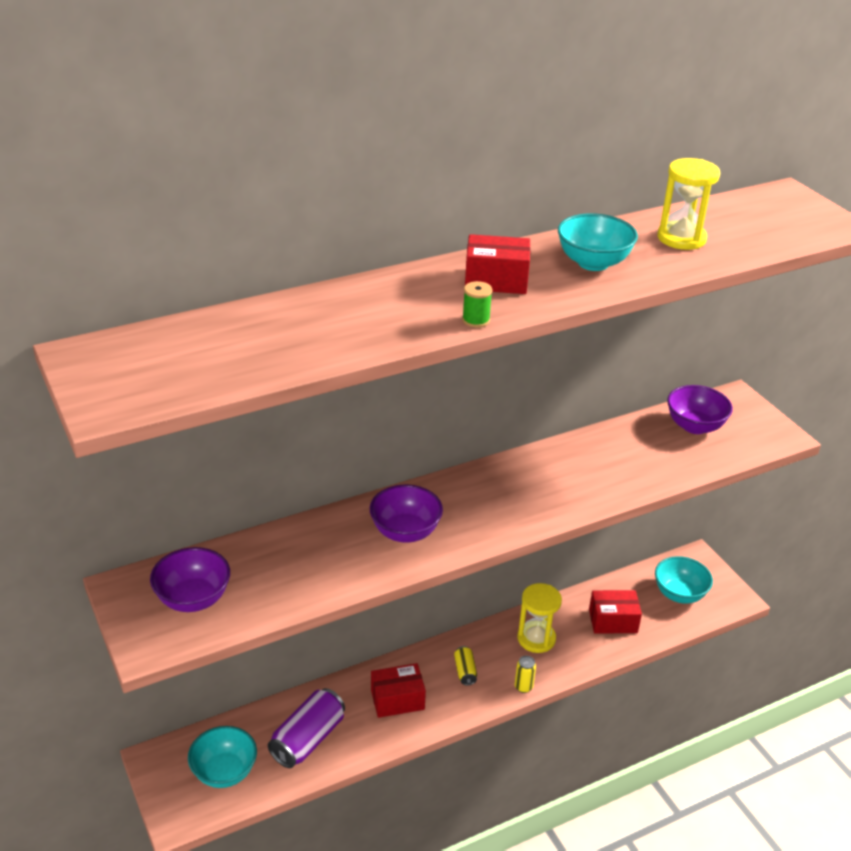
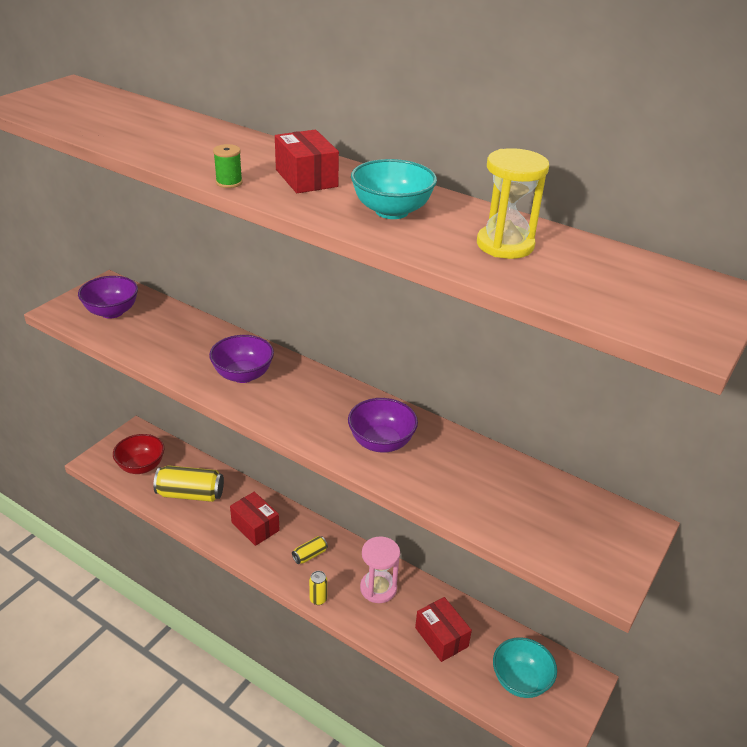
camera: 60 degrees right, 0 degrees up
(224, 772) = (141, 466): turquoise bowl -> red bowl
(308, 739) = (190, 494): purple can -> yellow can
(536, 638) = (378, 588): yellow hourglass -> pink hourglass
(695, 426) = (551, 505): purple bowl -> purple bowl (381, 442)

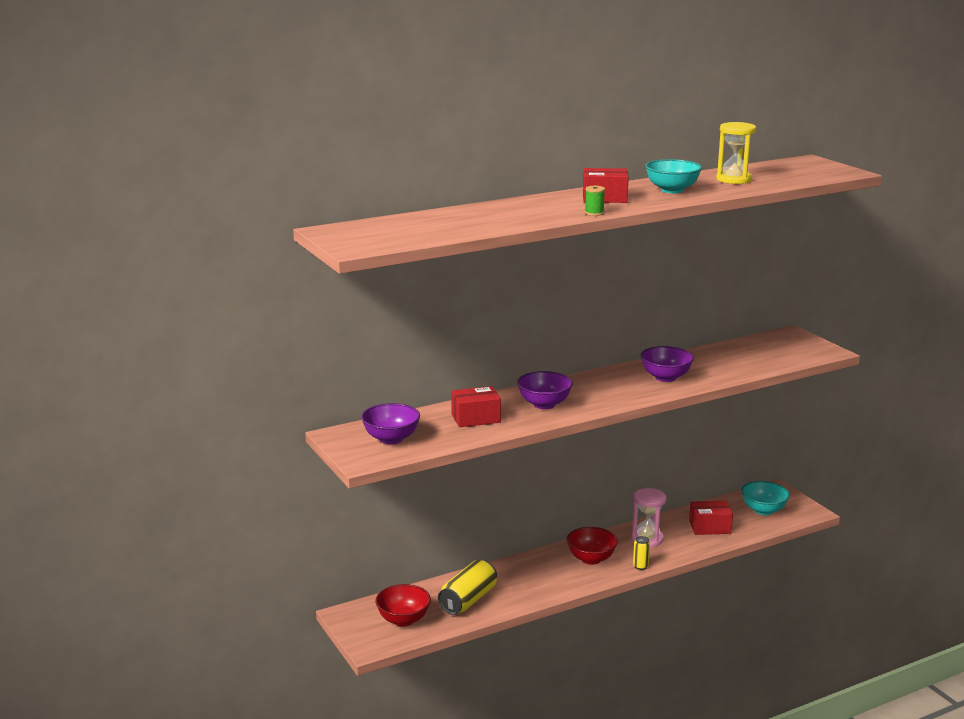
camera: 60 degrees left, 15 degrees down
(255, 526) = (538, 576): red box -> red box (475, 418)
(310, 555) = (591, 559): yellow can -> red bowl

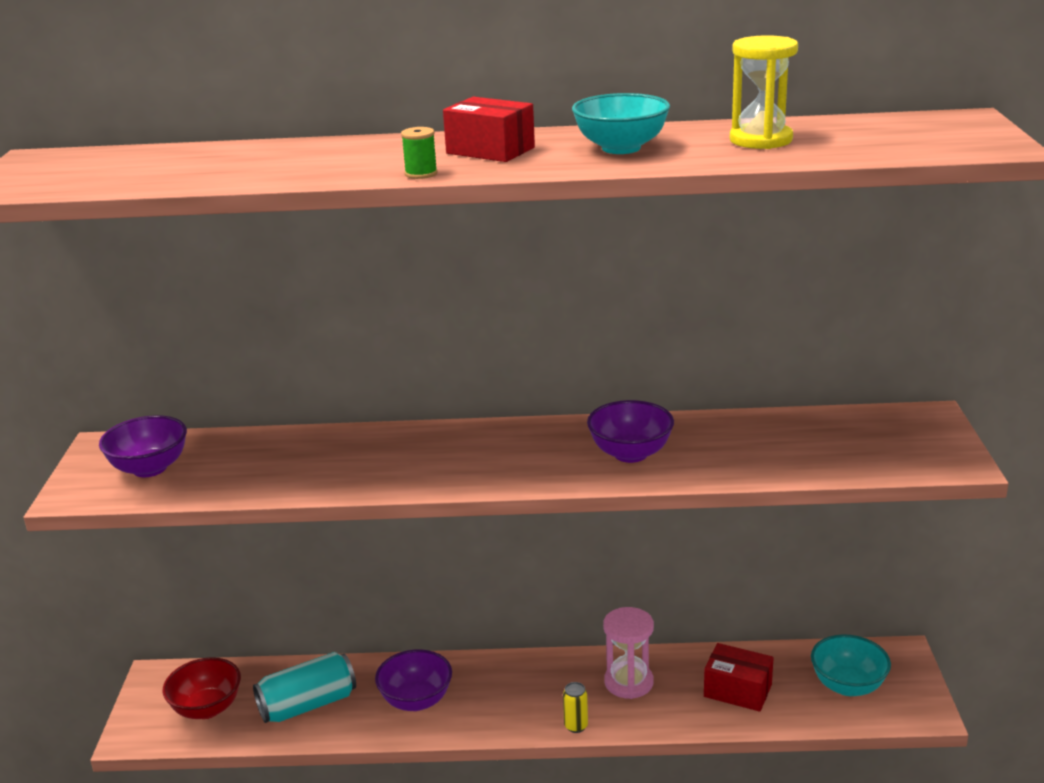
camera: 30 degrees right, 5 degrees up
(468, 600) = (308, 705): yellow can -> turquoise can
(475, 418) = (289, 461): red box -> none
(544, 404) = (404, 460): purple bowl -> purple bowl (416, 700)
(591, 559) = (521, 691): red bowl -> none

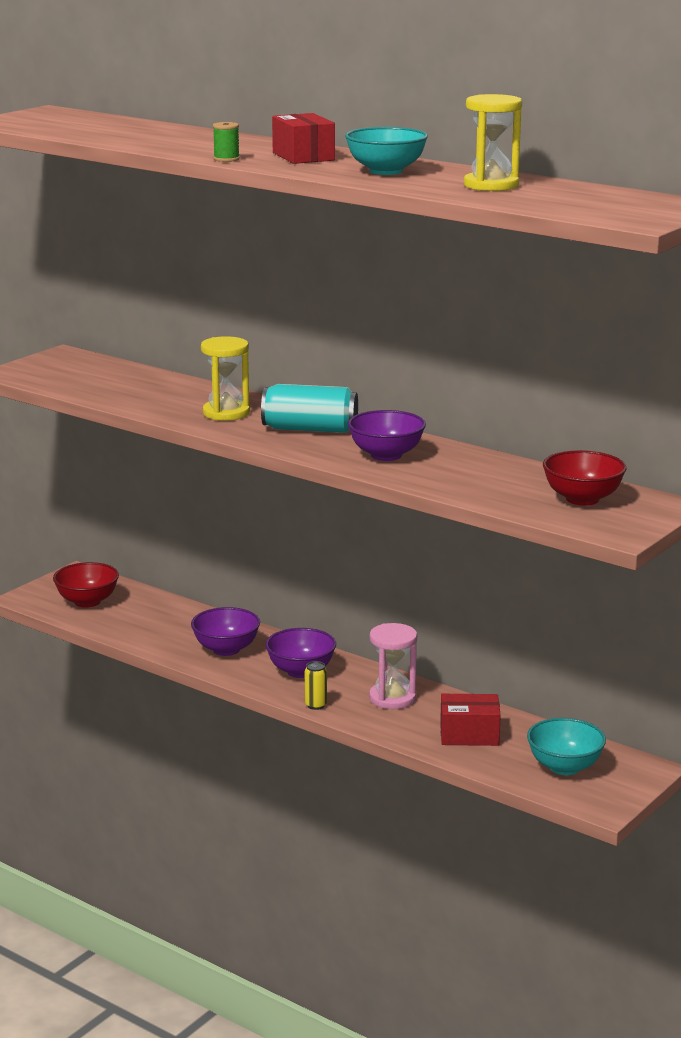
camera: 35 degrees right, 5 degrees down
(149, 468) = (72, 373): purple bowl -> purple bowl (301, 671)
(308, 705) = (152, 624): turquoise can -> turquoise can (310, 429)
(399, 460) = (226, 413): none -> yellow hourglass
(737, 690) = (469, 735): red box -> red box turned 60 degrees counterclockwise
(866, 437) = (582, 499): none -> red bowl

